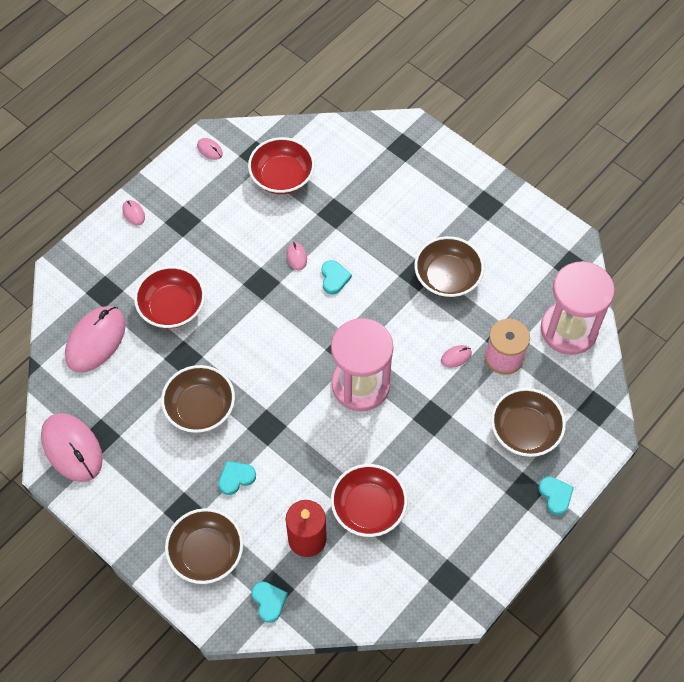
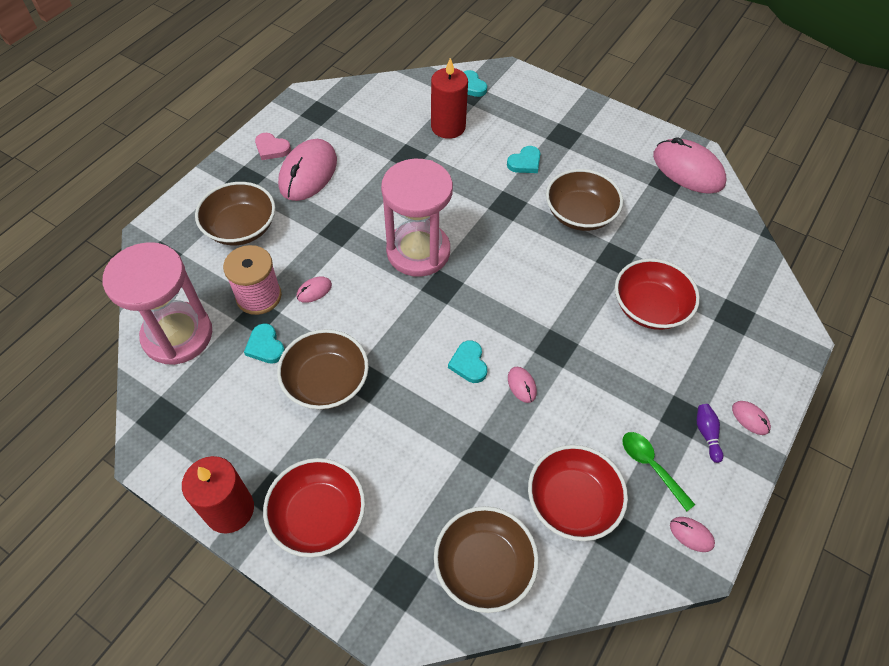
camera: 170 degrees right, 5 degrees down
(95, 340) = (716, 264): pink mouse -> pink mouse (308, 173)
(171, 207) = (706, 434): none -> purple bowling pin
(206, 553) = (533, 110): brown bowl -> brown bowl (483, 566)
(220, 191) = (651, 466): none -> green spoon
(368, 508) = (396, 152): red bowl -> red bowl (318, 516)
(500, 530) = (272, 148): none -> pink heart
(515, 199) = (229, 509): none -> red candle
(555, 495) = (215, 178): turquoise heart -> turquoise heart (265, 346)

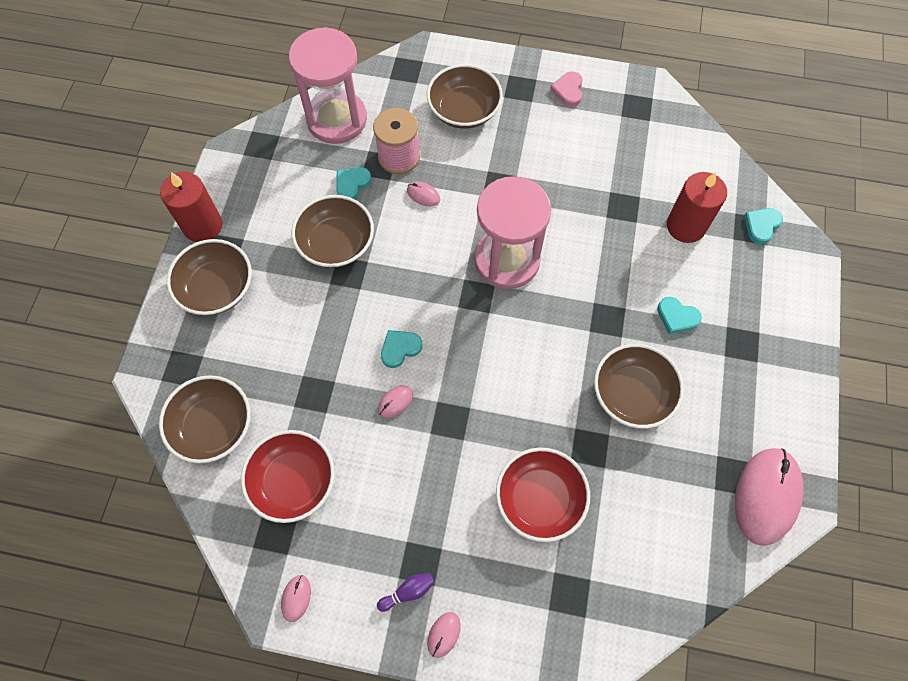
camera: 70 degrees right, 10 degrees up
(308, 173) = (554, 132): pink mouse -> none
(318, 516) = (217, 288): red bowl -> brown bowl
(651, 466) = (353, 544): green spoon -> none

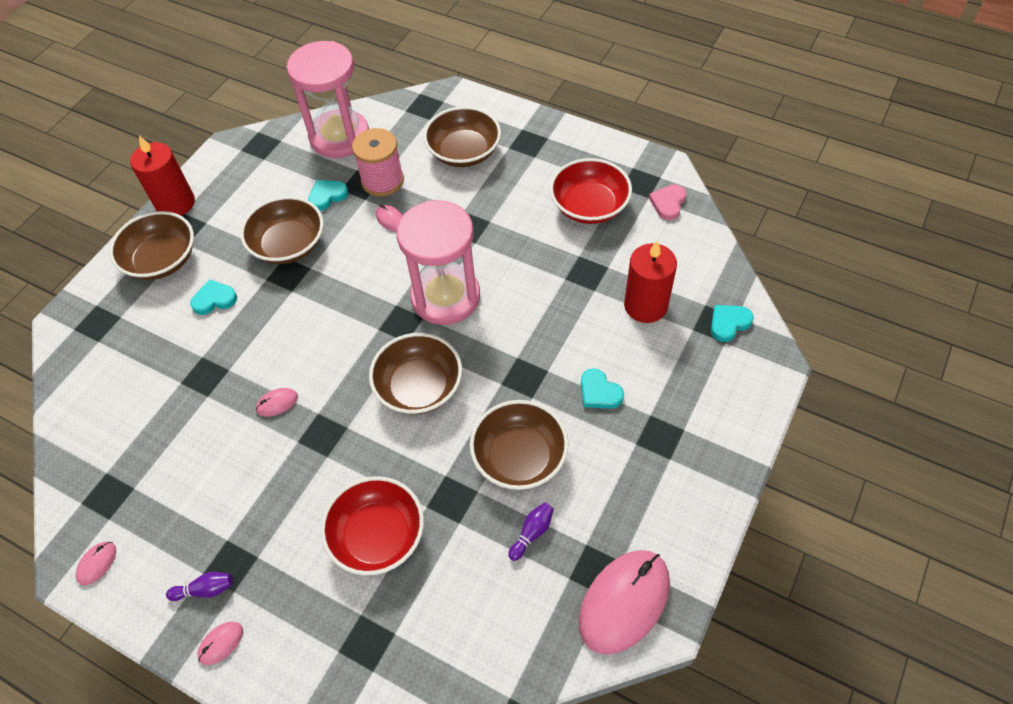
camera: 20 degrees right, 10 degrees down
(213, 426) = (99, 382): brown bowl -> brown bowl (419, 387)
(293, 481) = (147, 452): red bowl -> red bowl (589, 206)
(400, 348) = (304, 354): turquoise heart -> turquoise heart (214, 299)
(568, 90) = (575, 154): pink heart -> pink heart (668, 203)
(669, 459) = (532, 533): none -> purple bowling pin

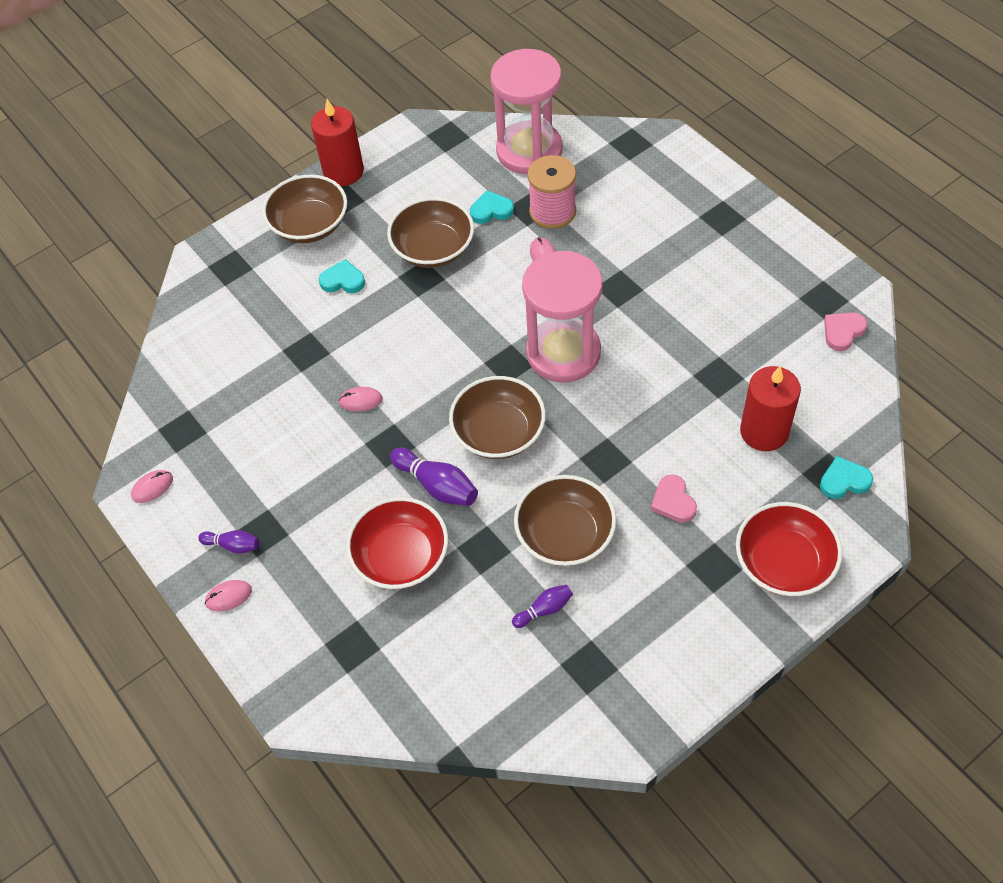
camera: 25 degrees right, 0 degrees up
(383, 456) = (437, 485): none -> purple bowling pin
(464, 152) = (649, 207): brown bowl -> none
(589, 206) = (755, 307): red bowl -> red bowl (784, 563)
(599, 392) = (673, 501): turquoise heart -> pink heart
(624, 602) = (602, 706): pink mouse -> none

